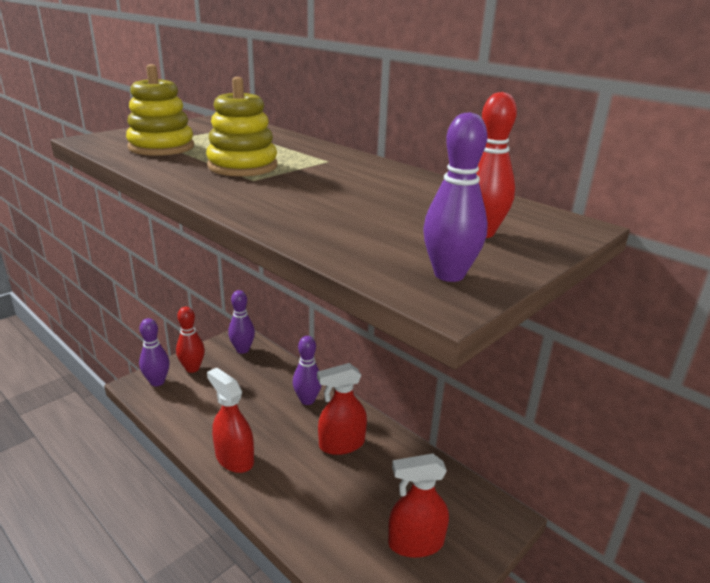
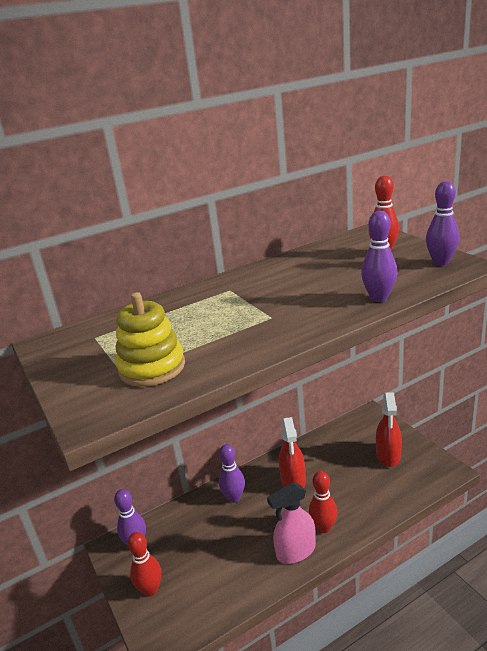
camera: 70 degrees left, 0 degrees up
(157, 382) = (162, 623): purple bowling pin -> purple bowling pin (379, 298)
(234, 458) = (295, 551): red spray bottle -> pink spray bottle
(242, 166) = (234, 322): yellow stacking toy -> none
(269, 479) = (324, 527): none -> red bowling pin

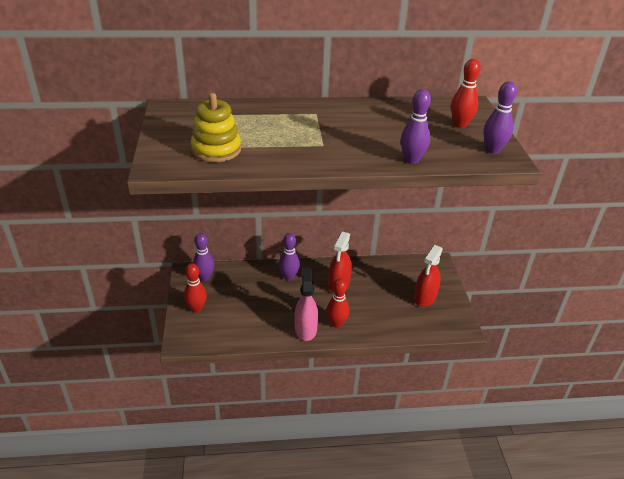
camera: 20 degrees right, 10 degrees up
(295, 551) = (305, 329): pink spray bottle -> pink spray bottle turned 90 degrees clockwise

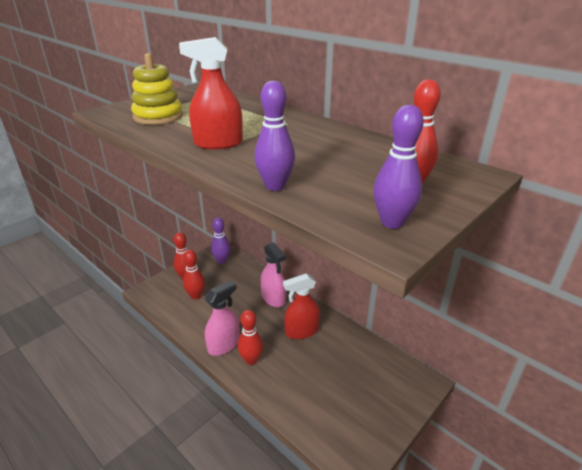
camera: 50 degrees right, 5 degrees down
(230, 315) = (196, 296): none -> red bowling pin
(289, 277) = (273, 298): purple bowling pin -> pink spray bottle
(425, 297) = (361, 403): red spray bottle -> red spray bottle (218, 144)

